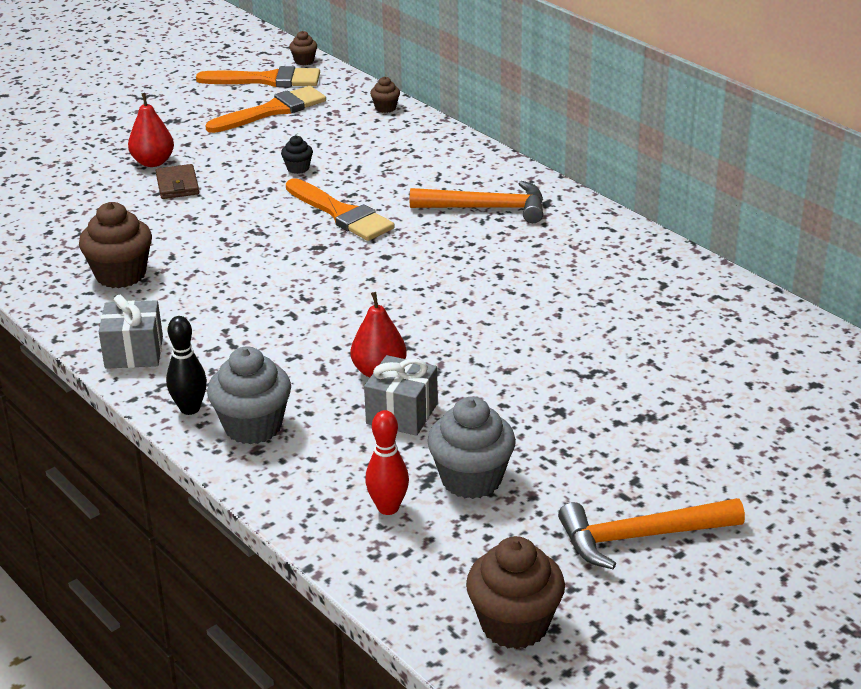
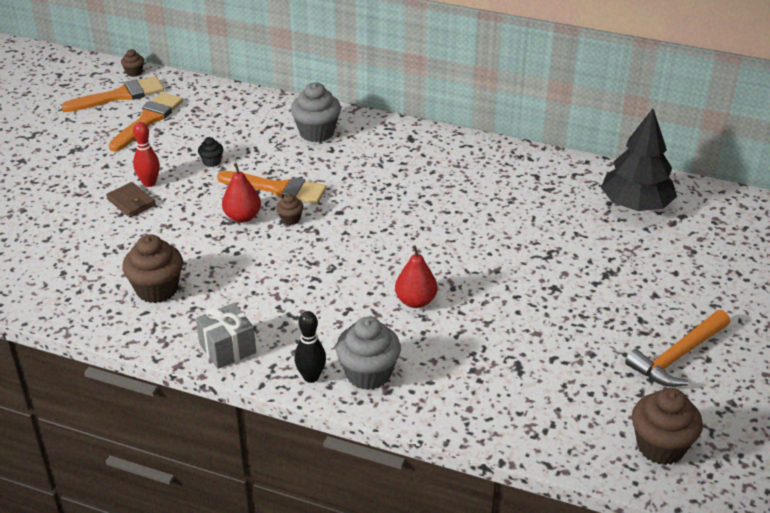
camera: 30 degrees left, 5 degrees up
(153, 162) = (93, 189): red pear -> red pear (242, 217)
(385, 108) = (232, 95): brown cupcake -> brown cupcake (290, 219)
(388, 508) = (512, 398): red bowling pin -> red bowling pin (149, 183)
(402, 414) = (459, 326): grey gift -> none
(471, 479) = (545, 357): grey cupcake -> grey cupcake (316, 132)
(486, 208) = (374, 154): orange hammer -> none
(762, 353) = (635, 205): none -> black tree

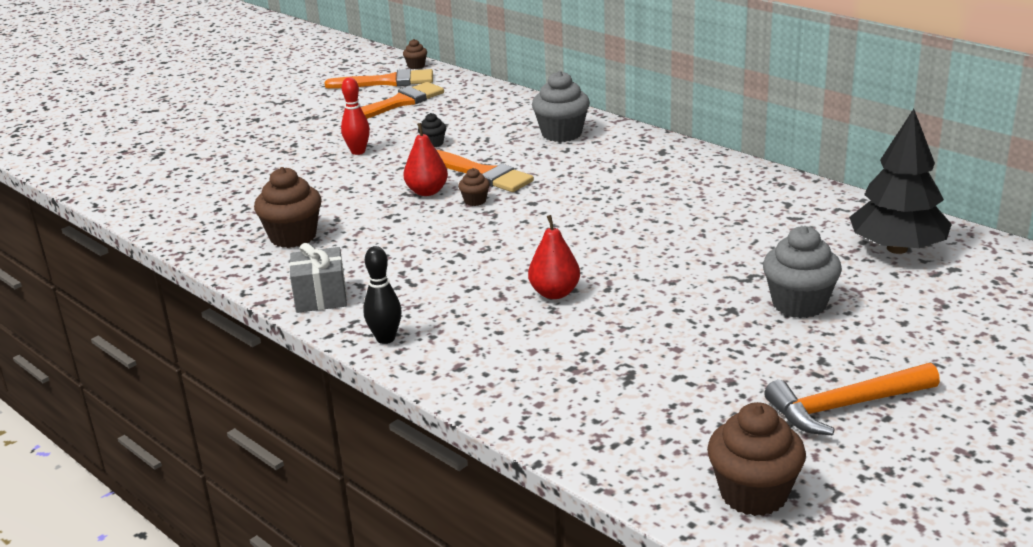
camera: 25 degrees right, 10 degrees down
(131, 202) = (328, 164): brown wallet -> none
(368, 374) = (449, 348): grey cupcake -> grey cupcake (799, 304)

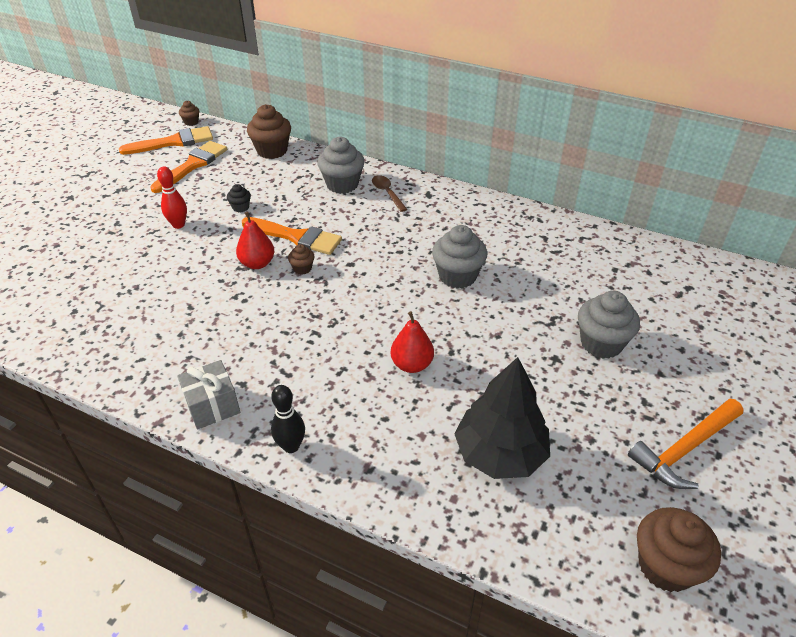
camera: 20 degrees left, 15 degrees up
(293, 237) = (158, 335): brown cupcake -> brown cupcake (272, 151)
(611, 146) = (387, 193): none -> brown spoon
(654, 226) = (457, 276): none -> grey cupcake
(897, 248) = (641, 273): black tree -> black tree (500, 453)

